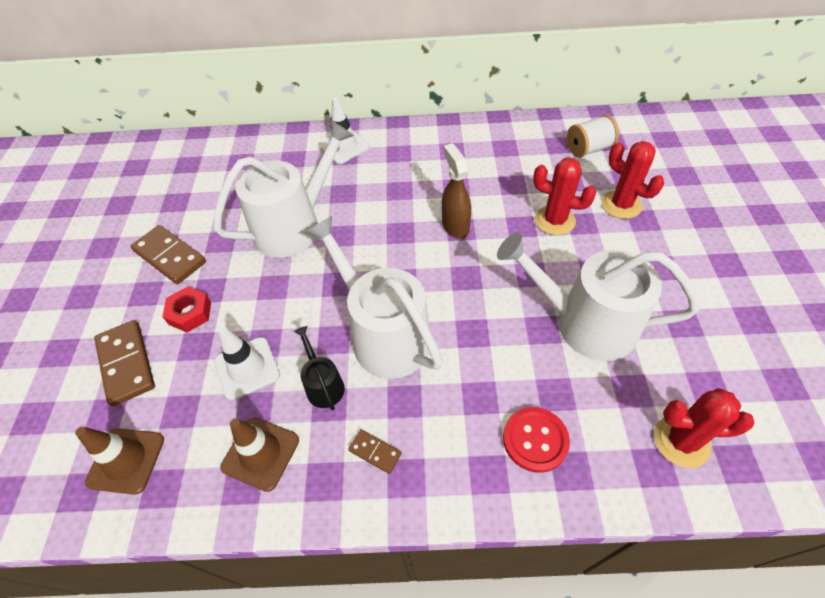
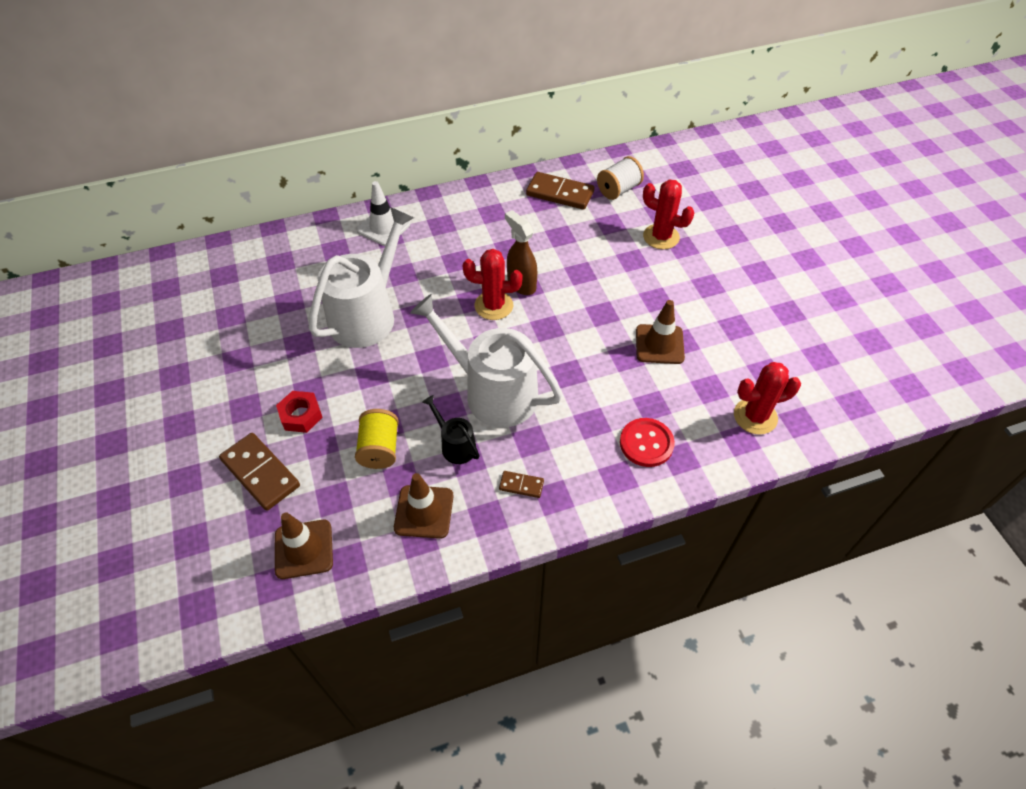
camera: 20 degrees left, 0 degrees up
(170, 256) = (253, 369): brown domino -> brown domino (560, 193)
(247, 368) = (380, 449): white traffic cone -> yellow spool
(554, 221) = (608, 262): red cactus -> red cactus (493, 306)
(585, 323) = (659, 344): white watering can -> brown traffic cone

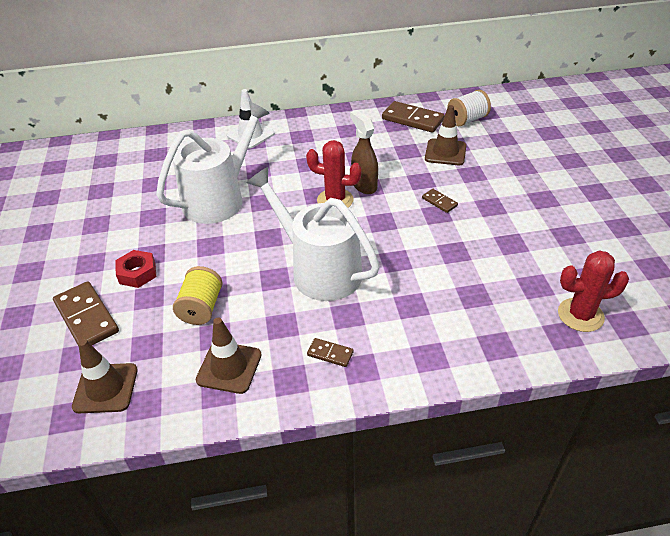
camera: 10 degrees right, 10 degrees down
(455, 445) = (273, 312): black watering can -> none
(603, 298) = (439, 202): none -> brown domino
(646, 443) = (463, 328): red button -> none
(659, 344) = (489, 244): brown traffic cone -> brown traffic cone (445, 152)
(661, 237) = (502, 157): red cactus -> none

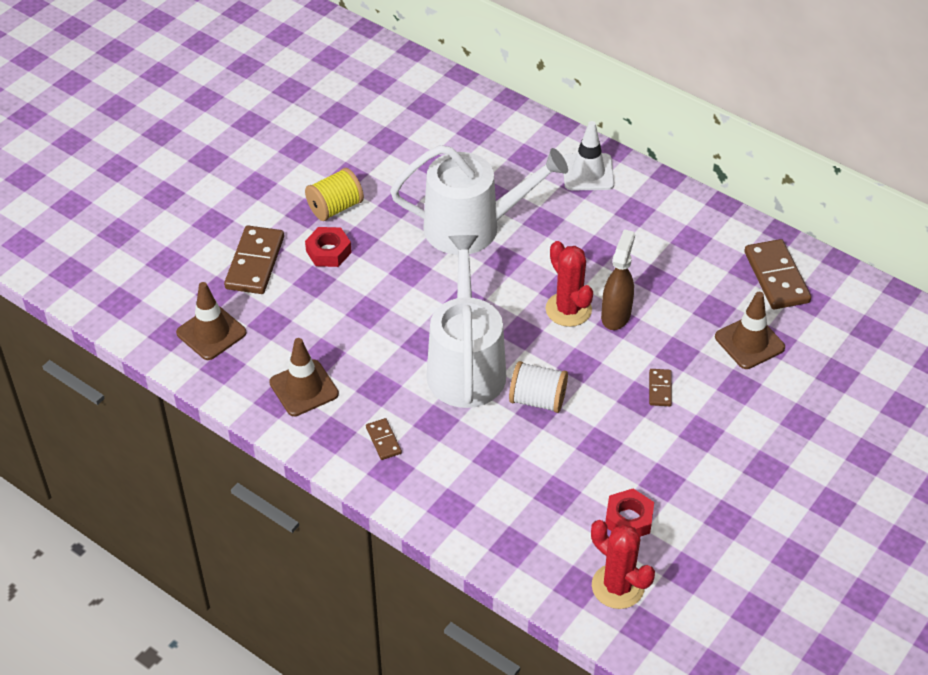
camera: 45 degrees right, 5 degrees up
(201, 308) = (339, 323): yellow spool -> yellow spool (335, 207)
(467, 120) = (835, 323): white spool -> white spool (537, 400)
(527, 275) = (628, 519): none -> red nut

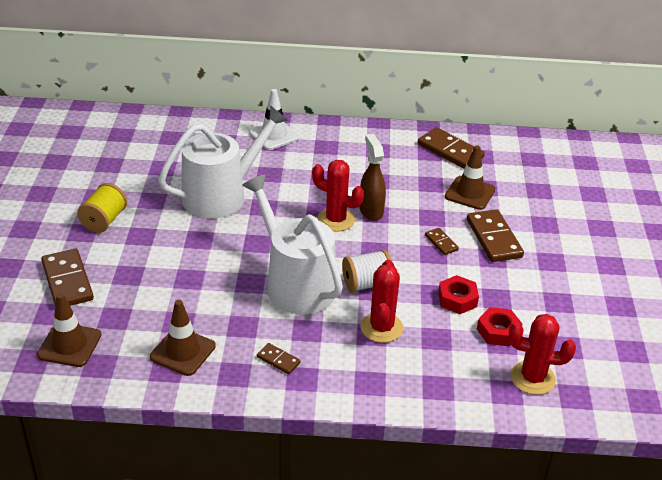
camera: 35 degrees left, 10 degrees down
(328, 252) = (123, 251): red nut -> red nut (457, 299)
(511, 456) = (381, 328): none -> red cactus
(725, 411) = (493, 238): none -> brown domino

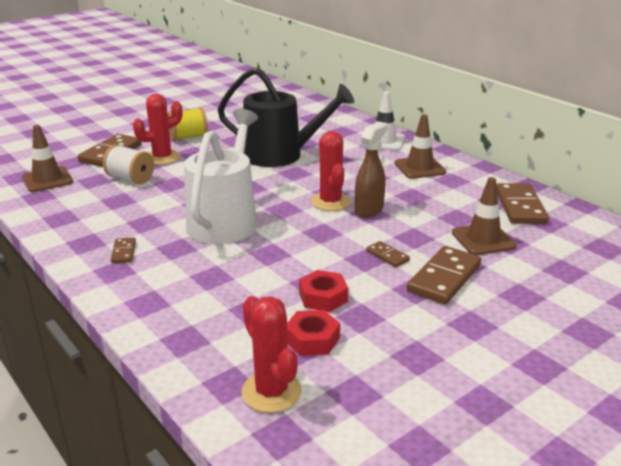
camera: 50 degrees right, 10 degrees down
(183, 351) = (87, 215): brown traffic cone -> brown traffic cone (419, 168)
(221, 195) = (280, 155): white watering can -> black watering can
(366, 284) = (273, 247): white spool -> white spool (130, 179)
(381, 328) = (226, 277): red cactus -> red cactus (162, 157)
(441, 243) = (387, 256): brown domino -> brown domino turned 60 degrees counterclockwise

